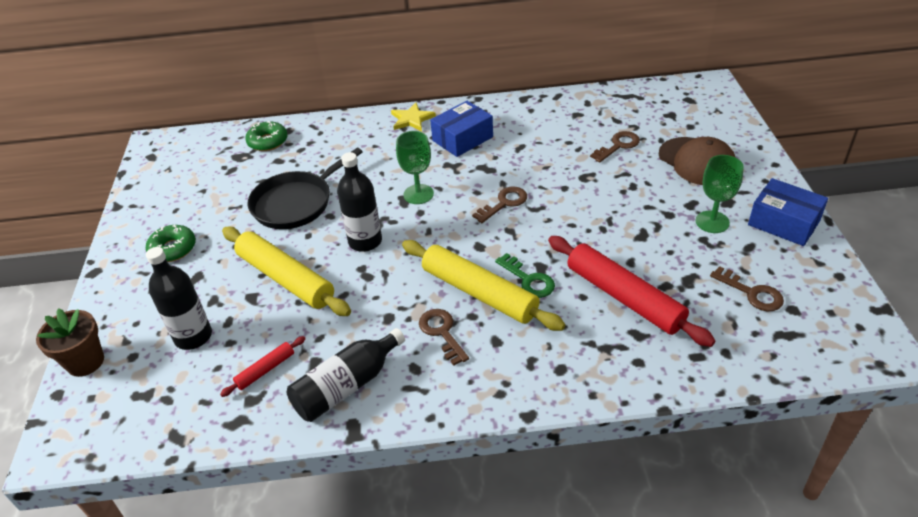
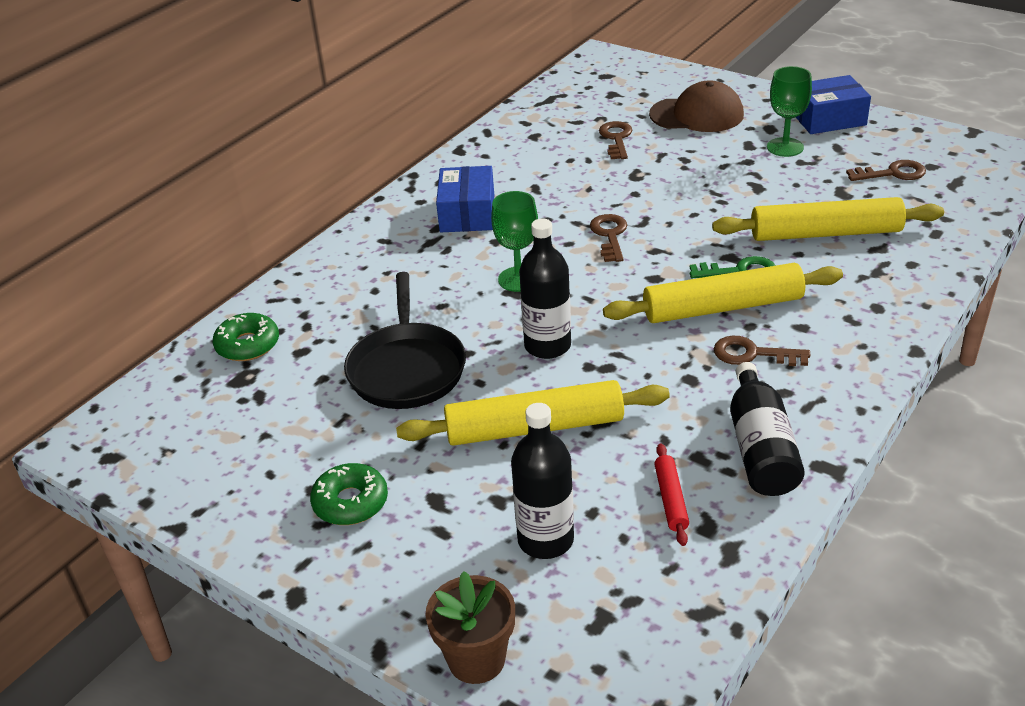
camera: 50 degrees left, 5 degrees down
(411, 119) = (379, 229): yellow star -> none
(624, 297) = (825, 233): red rolling pin -> yellow rolling pin

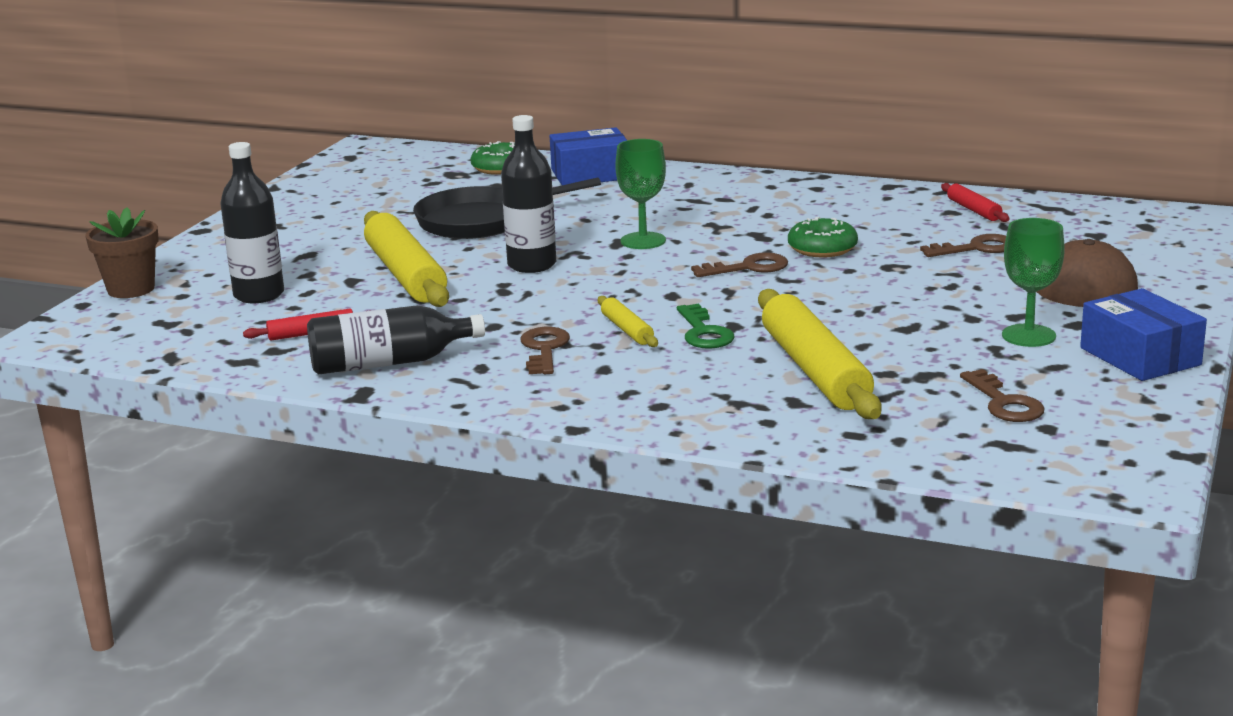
camera: 75 degrees right, 15 degrees down
(350, 502) = (302, 229): green donut -> green donut (822, 248)
(467, 213) = (758, 206): blue box -> blue box (590, 174)
(536, 127) = (973, 210): none -> red rolling pin
(723, 307) = (627, 330): yellow rolling pin -> yellow rolling pin, size x0.47

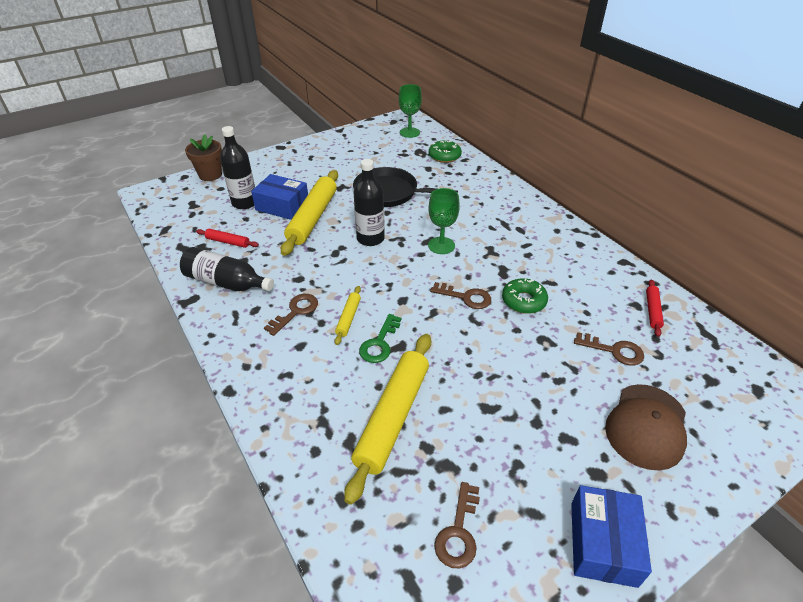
camera: 35 degrees right, 20 degrees up
(590, 174) = (478, 179): blue box -> blue box (282, 206)
(1028, 336) = (551, 466): green goblet -> green goblet (409, 132)

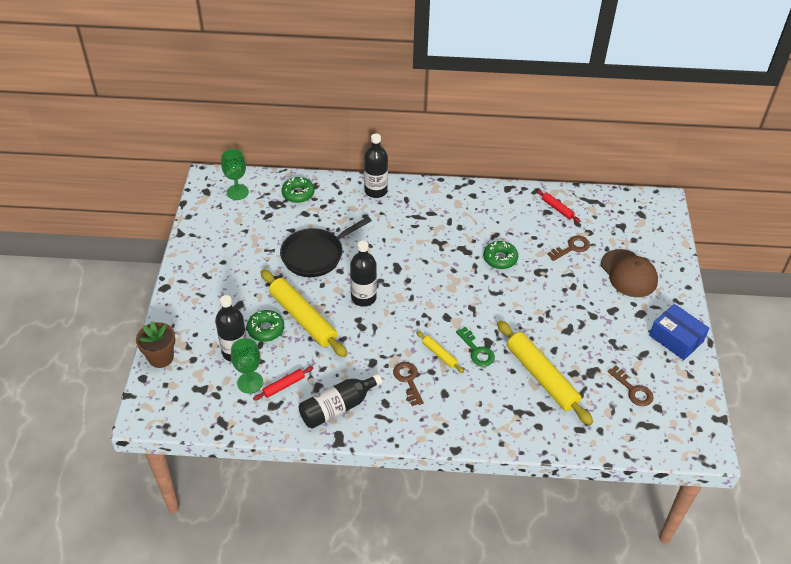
camera: 55 degrees left, 5 degrees up
(282, 206) = (266, 329): blue box -> green donut
(441, 245) = (409, 264): green goblet -> green goblet (250, 382)
(465, 297) = (472, 284): brown key -> none
(502, 189) = (376, 191): none -> black bottle

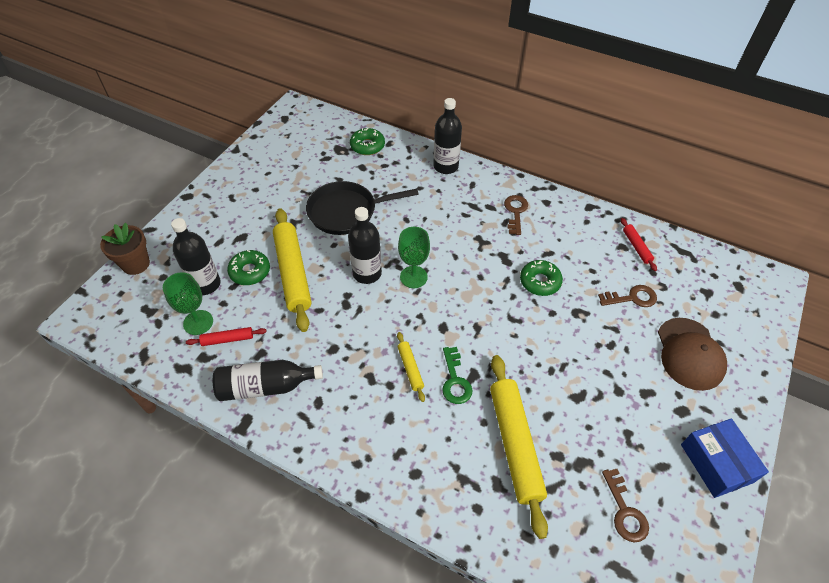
camera: 25 degrees right, 5 degrees up
(237, 192) = (312, 127): green goblet -> green goblet (413, 277)
(408, 380) = (358, 385): brown key -> brown key (515, 212)

